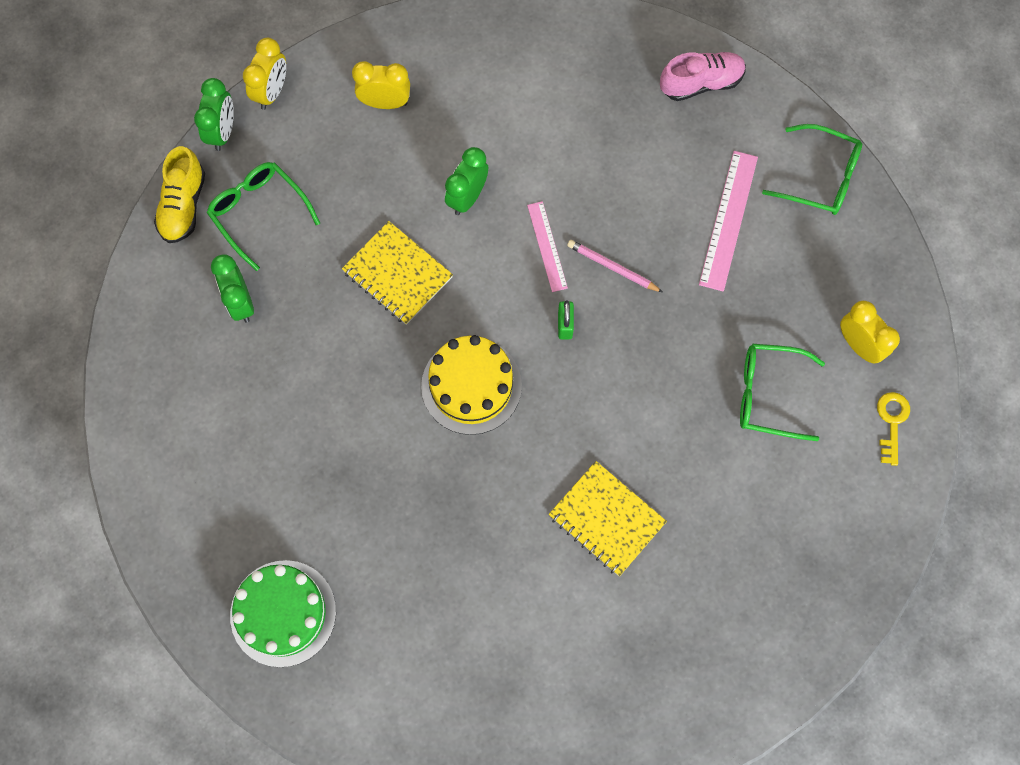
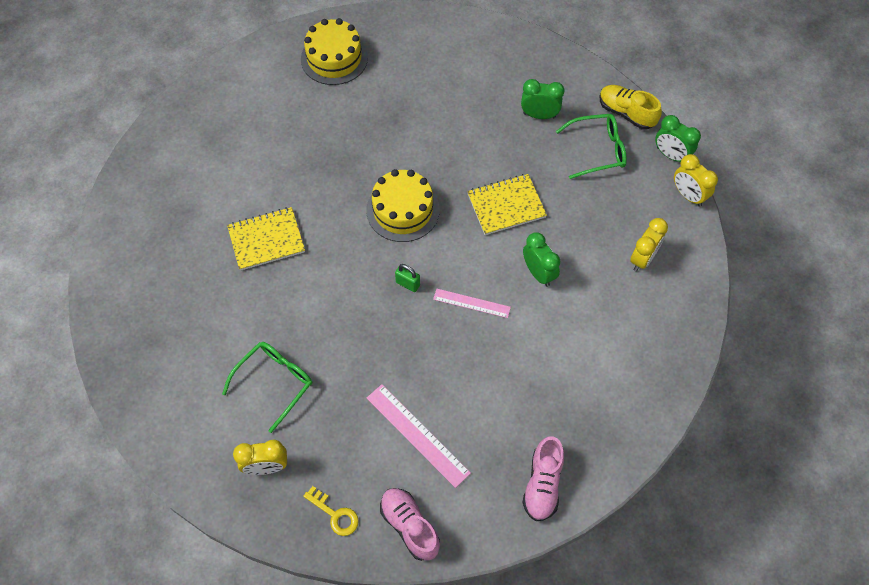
camera: 120 degrees right, 10 degrees down
(283, 613) = (334, 58): green cake -> yellow cake
(612, 267) = (430, 335): pink pencil -> none
(821, 178) = (409, 526): green glasses -> pink shoe
(892, 422) = (199, 452): yellow key -> yellow key (335, 514)

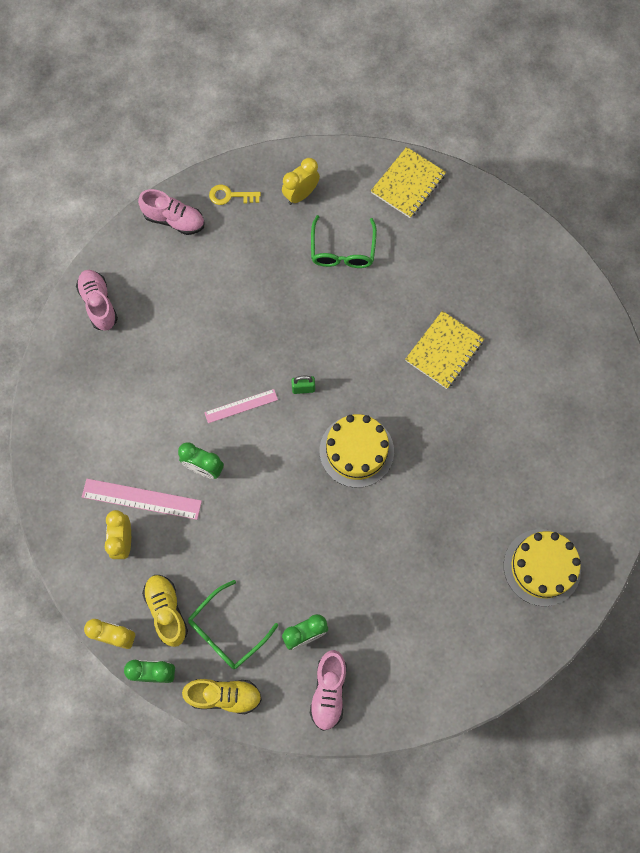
camera: 145 degrees right, 10 degrees up
(417, 435) = (211, 281): pink ruler -> pink ruler (141, 499)
(506, 206) = (272, 514): yellow notebook -> yellow notebook (408, 184)
(547, 74) = (328, 691): none -> pink shoe
(636, 189) = (167, 611): none -> yellow shoe

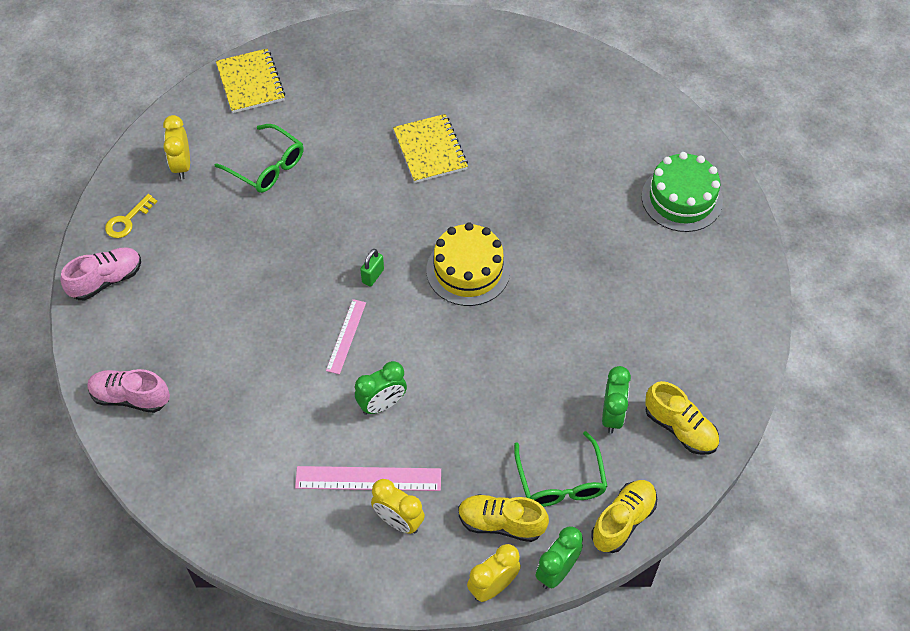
camera: 55 degrees left, 15 degrees down
(141, 499) = (368, 478): pink ruler -> pink ruler turned 45 degrees clockwise
(328, 691) = (680, 428): pink shoe -> yellow shoe
(542, 567) = (682, 198): yellow cake -> green cake

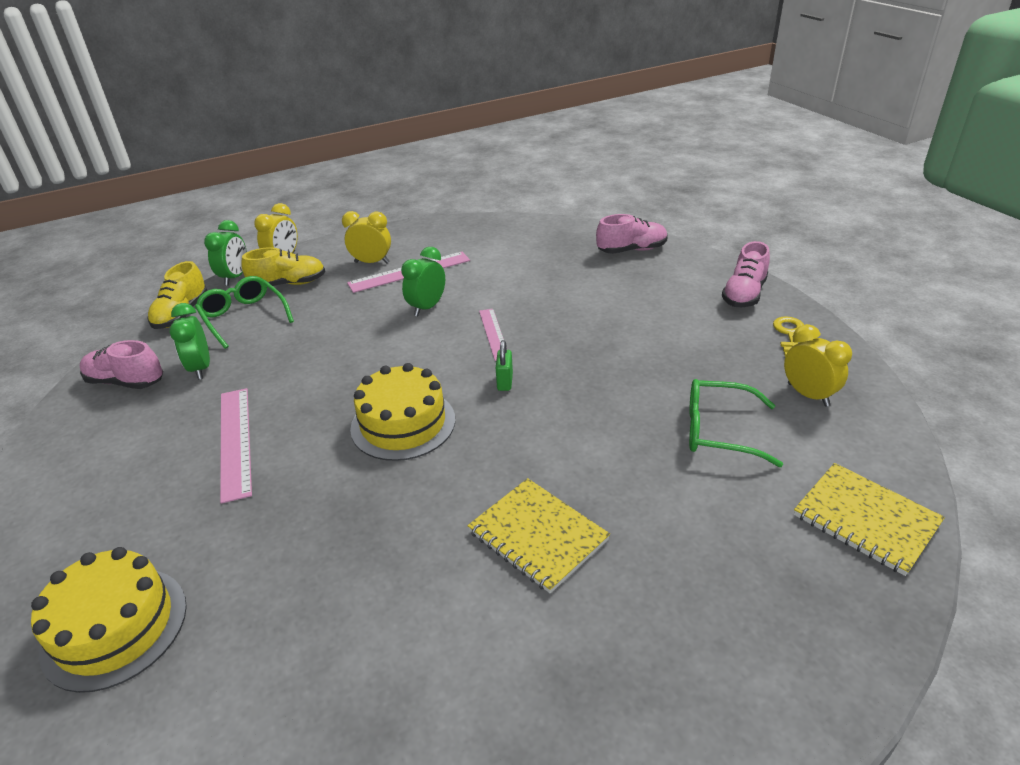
camera: 155 degrees right, 20 degrees down
(595, 310) = (235, 441): none -> pink ruler
(680, 428) = (126, 382): yellow shoe -> pink shoe
(682, 198) = (115, 627): green cake -> yellow cake

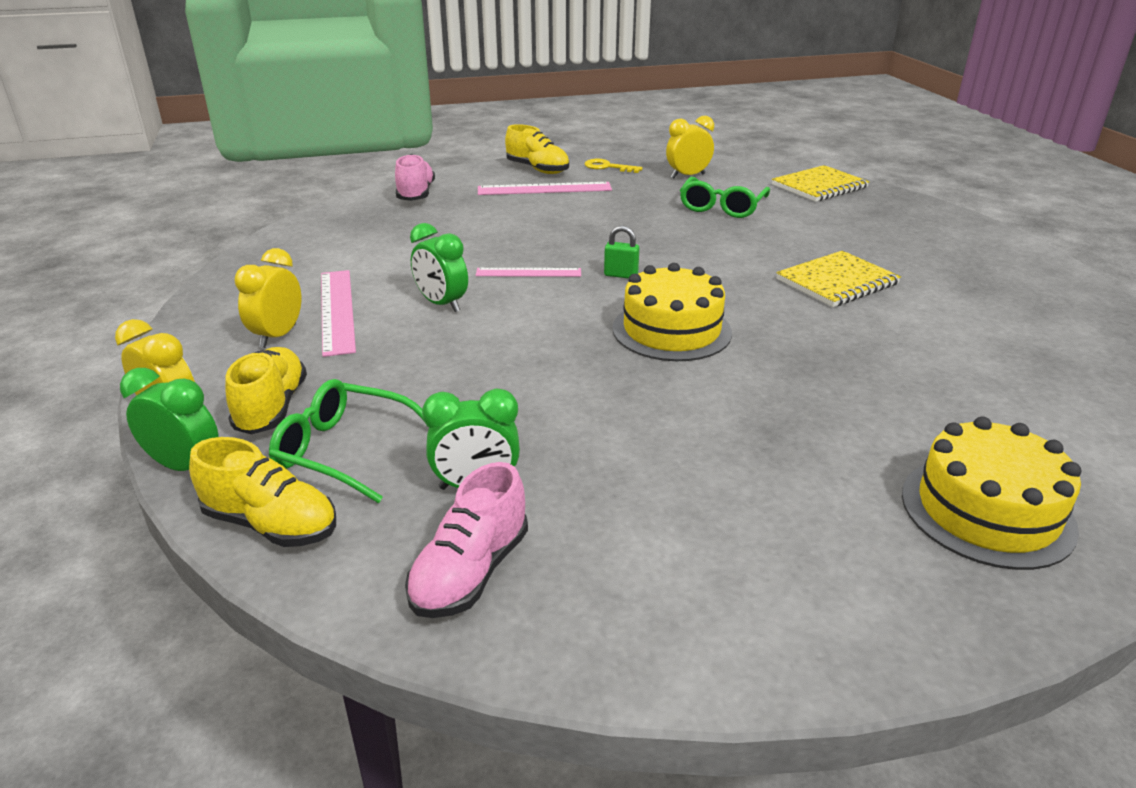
camera: 80 degrees left, 5 degrees down
(235, 441) = (672, 442): pink ruler -> pink ruler (544, 189)
(243, 317) = (343, 450): green glasses -> green glasses turned 45 degrees clockwise
(744, 294) = (537, 169): pink shoe -> yellow shoe

